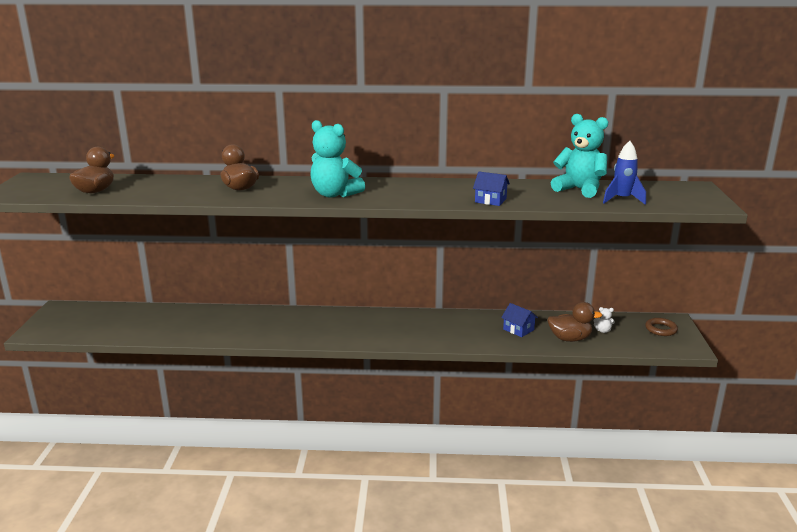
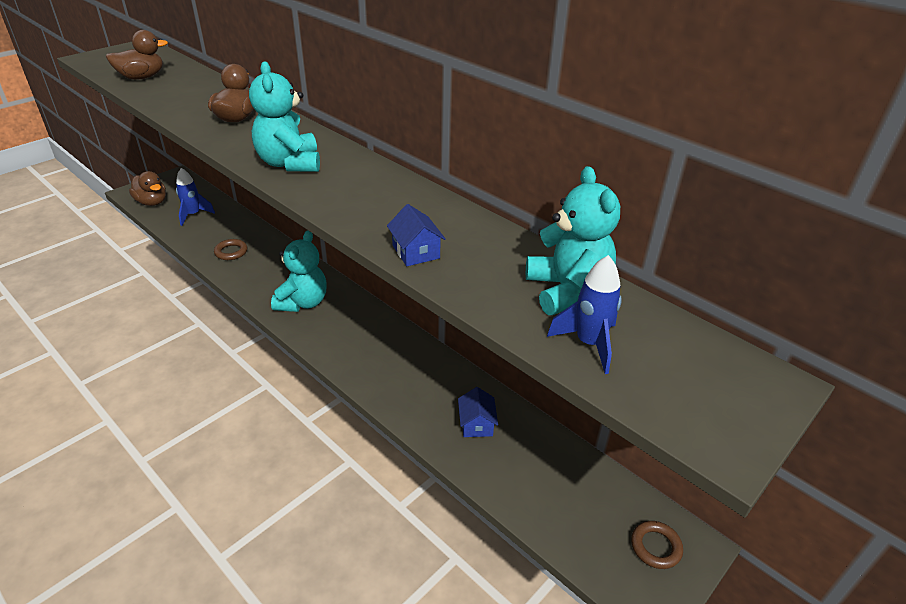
camera: 40 degrees right, 15 degrees up
(130, 322) = (193, 215): none -> blue rocket
(210, 328) = (231, 252): none -> brown ring
(319, 329) = (303, 302): none -> turquoise teddy bear
(570, 339) = (513, 477): brown duck -> brown duck (152, 202)
(603, 331) = (572, 494): white teddy bear -> none

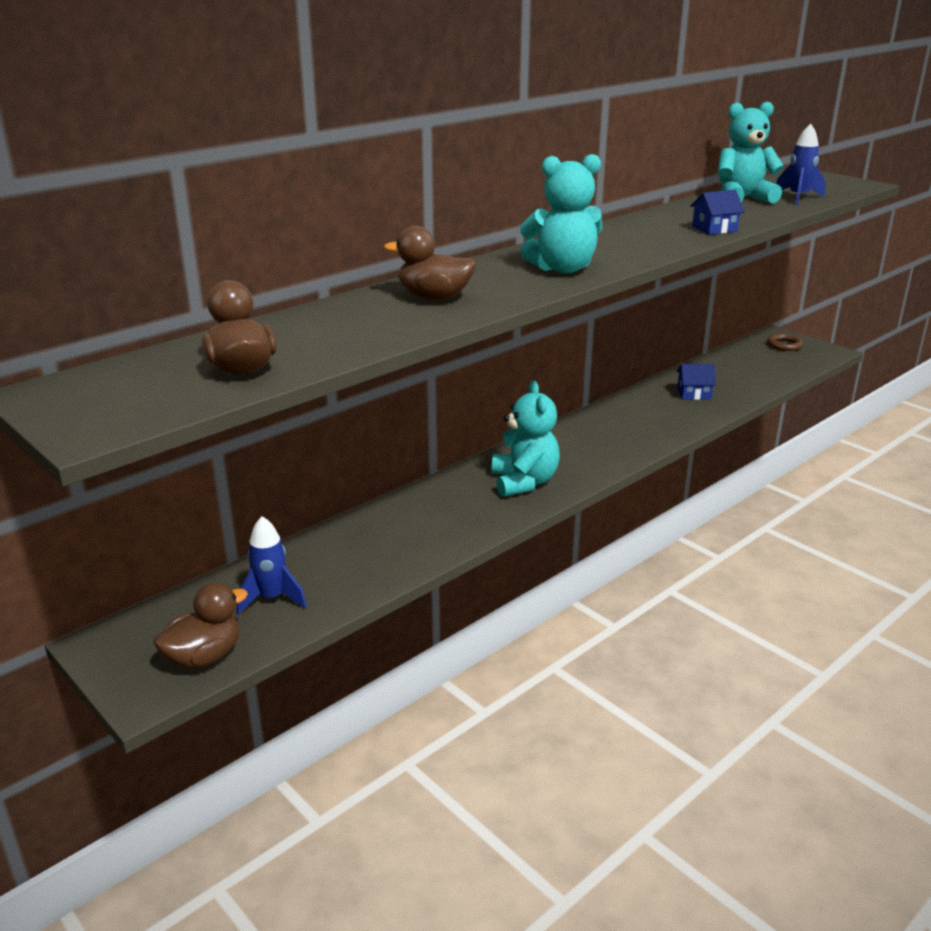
camera: 85 degrees left, 10 degrees down
(231, 252) = (400, 546): brown ring -> none
(303, 302) = (524, 482): turquoise teddy bear -> turquoise teddy bear turned 60 degrees clockwise

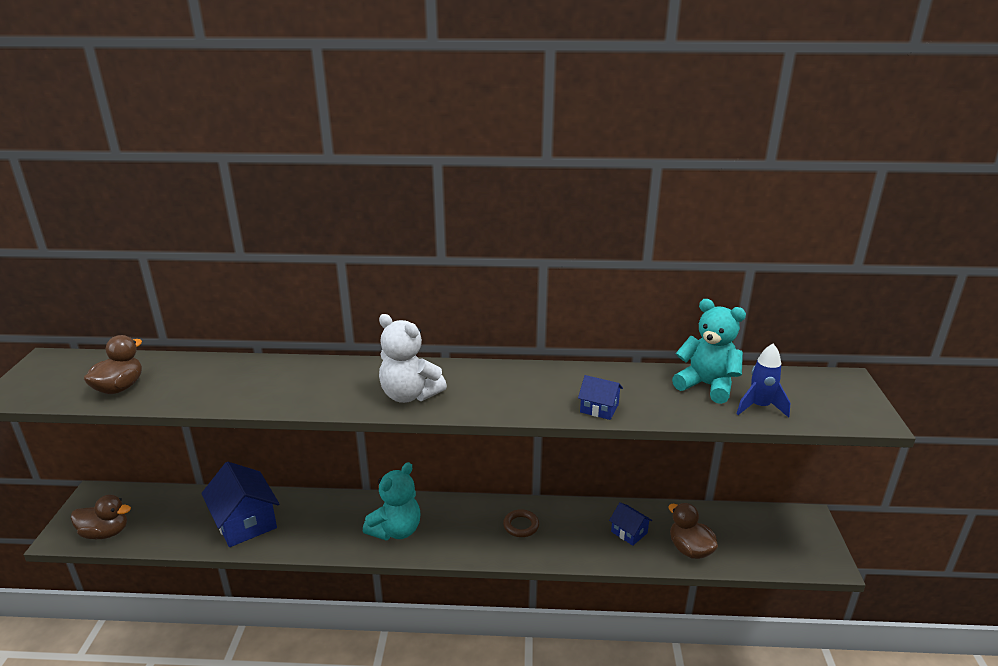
camera: 45 degrees right, 0 degrees up
(272, 598) = (175, 519): blue rocket -> none
(362, 556) = (245, 522): none -> blue house
(434, 297) = (295, 382): brown duck -> brown duck (690, 549)
(562, 269) = (409, 395): turquoise teddy bear -> white teddy bear
(784, 345) = (796, 532): brown ring -> brown ring (521, 526)

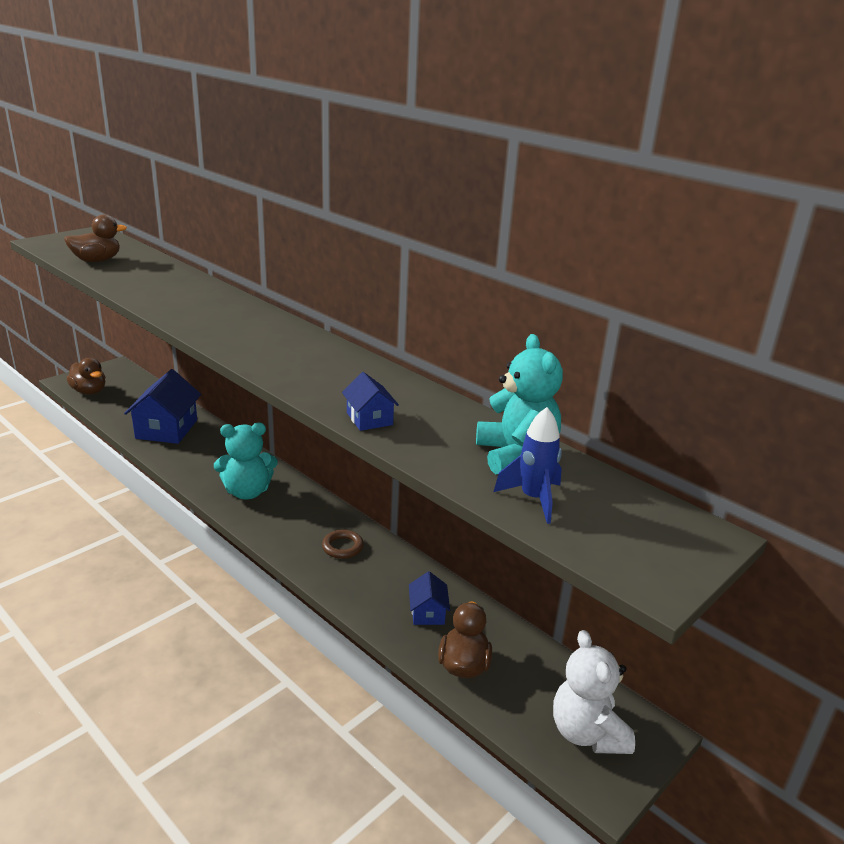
camera: 40 degrees right, 0 degrees up
(409, 395) = (246, 340): white teddy bear -> white teddy bear (587, 733)

